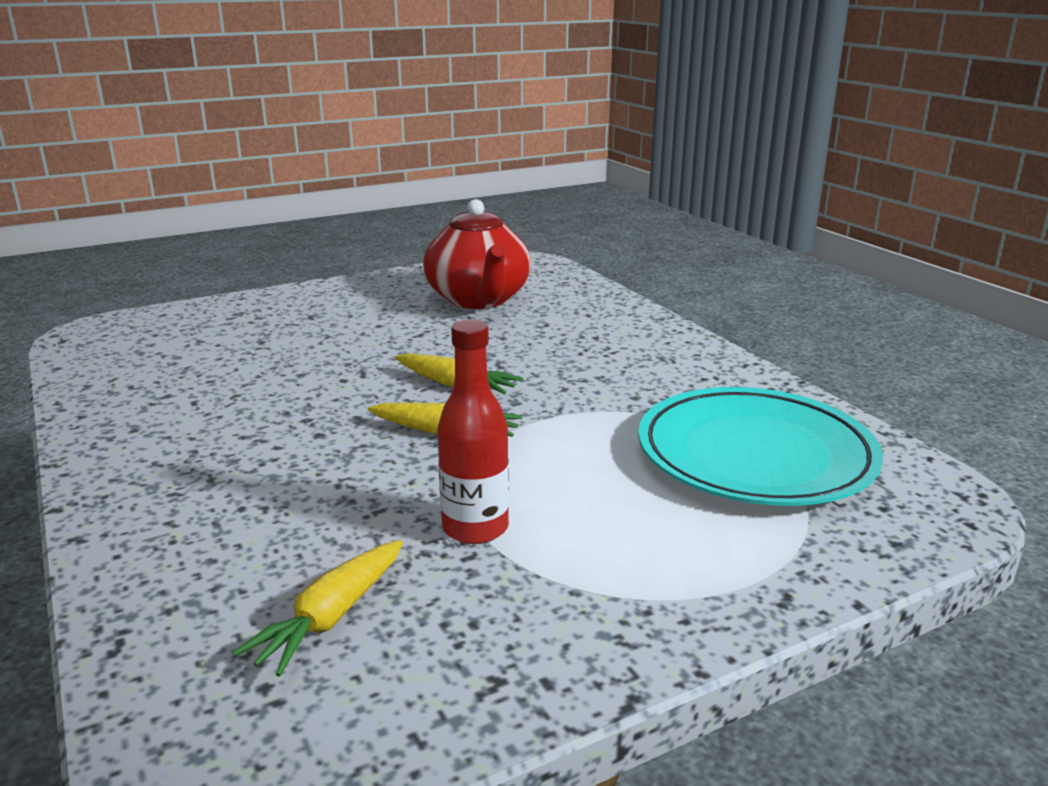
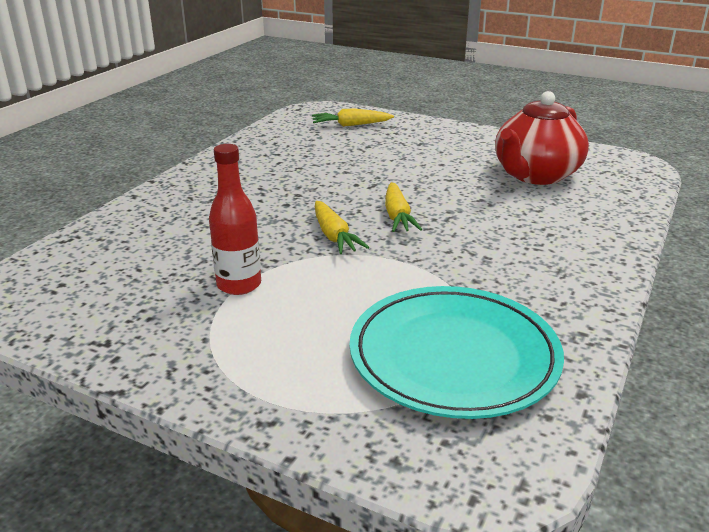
camera: 55 degrees right, 5 degrees up
(330, 617) = (123, 278): yellow carrot -> yellow carrot (351, 125)

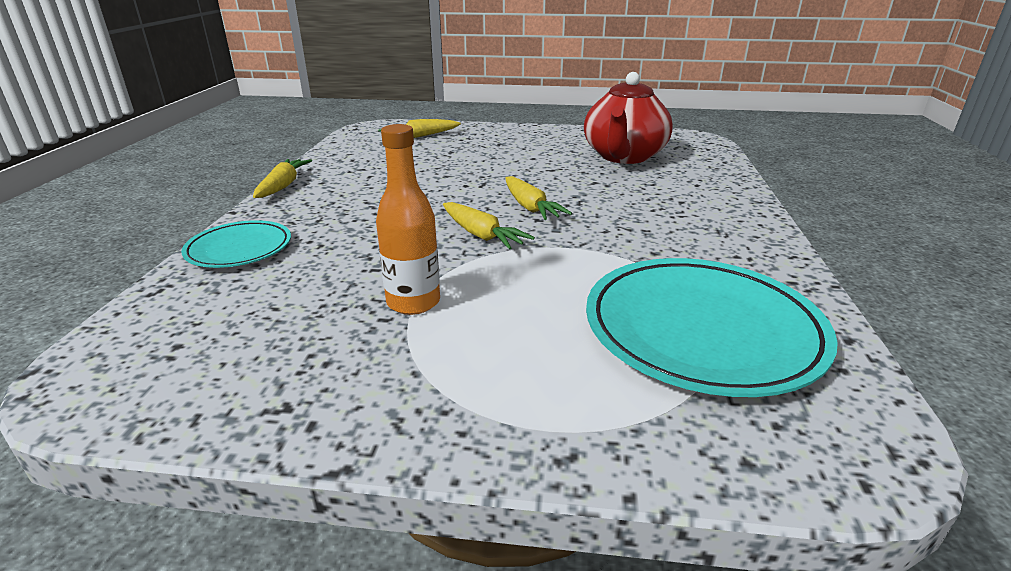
camera: 20 degrees left, 0 degrees up
(139, 215) = (239, 249): none -> turquoise plate
(203, 162) = (283, 186): none -> yellow carrot
(239, 285) = (413, 302): red bottle -> orange bottle

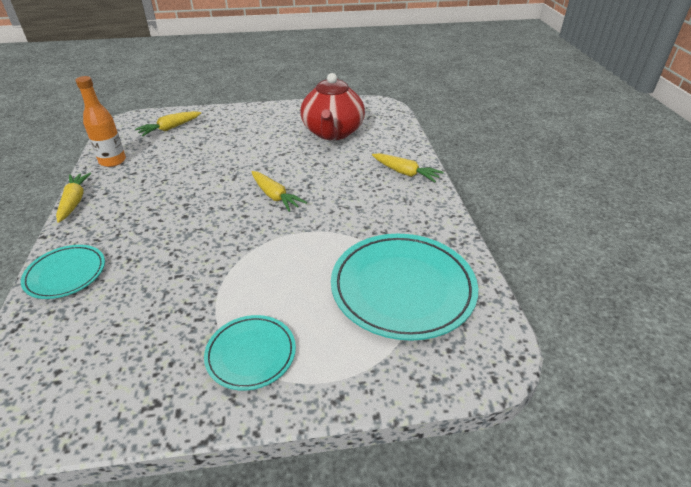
camera: 15 degrees left, 10 degrees up
(413, 302) = (215, 301): orange bottle -> orange bottle (112, 161)
(443, 372) = (251, 354): none -> turquoise plate
(481, 235) = (246, 230): yellow carrot -> yellow carrot (405, 173)

